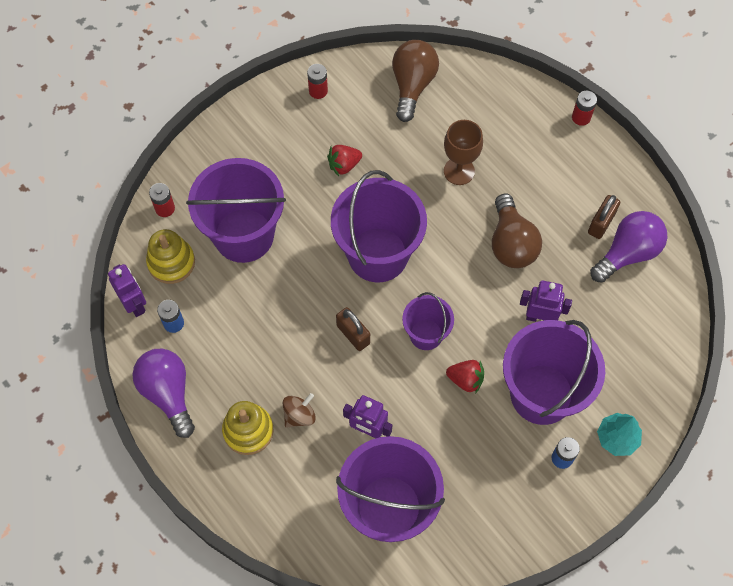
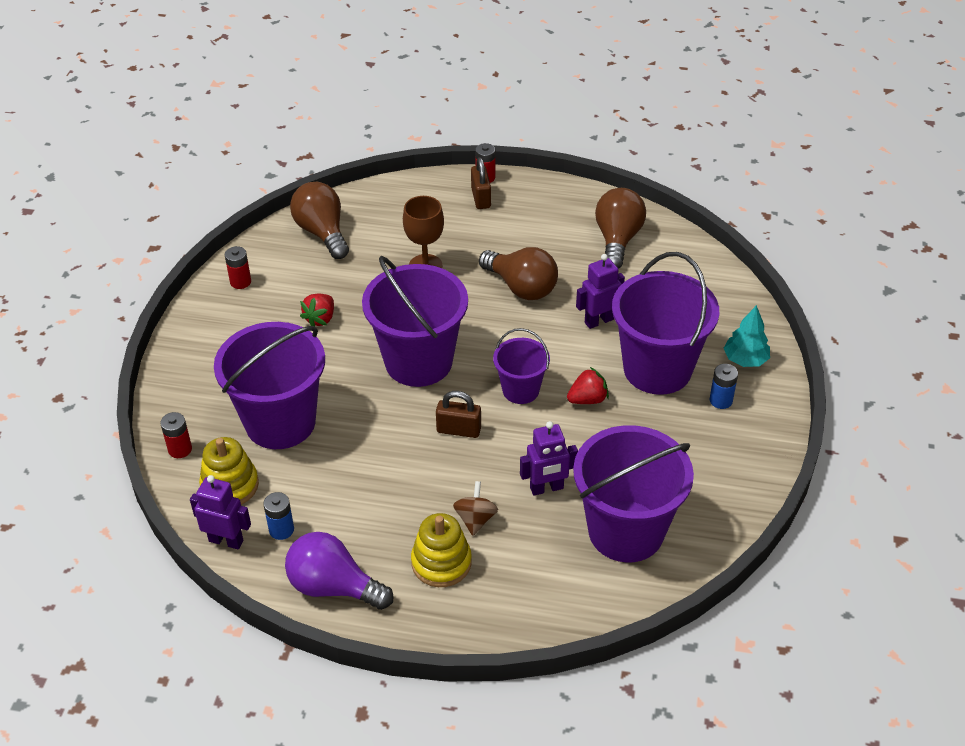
camera: 40 degrees left, 20 degrees down
(601, 223) = (576, 233): brown padlock -> brown padlock (481, 198)
(628, 253) = (617, 239): purple light bulb -> brown light bulb

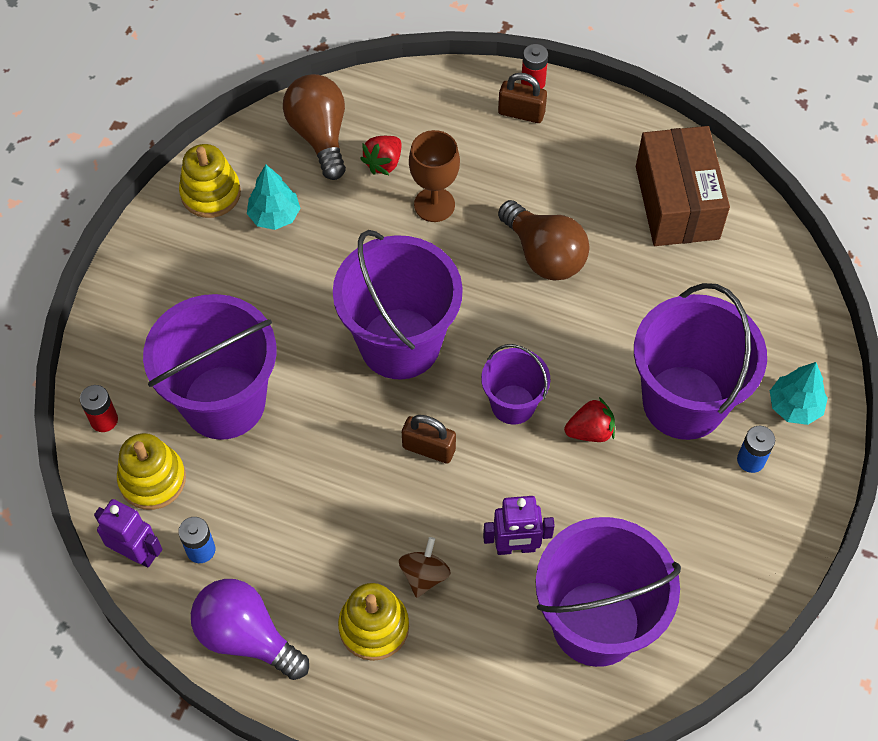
camera: 10 degrees right, 15 degrees up
(240, 282) = (211, 193): red battery -> yellow stacking toy
(296, 290) = (274, 216): none -> turquoise tree
(320, 319) = (295, 262): red strawberry -> red strawberry (383, 163)
(481, 198) = (521, 113): brown padlock -> brown padlock turned 75 degrees counterclockwise
(599, 321) = (628, 320): purple robot -> none
(617, 239) = (677, 202): brown light bulb -> brown box

